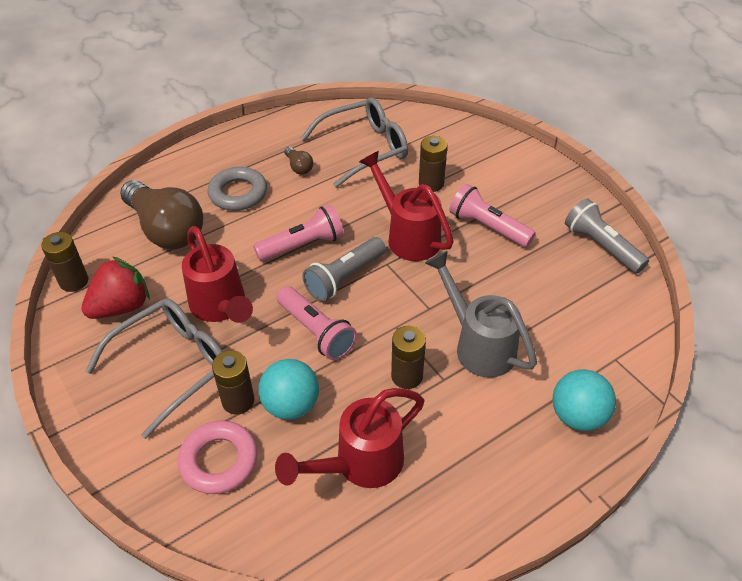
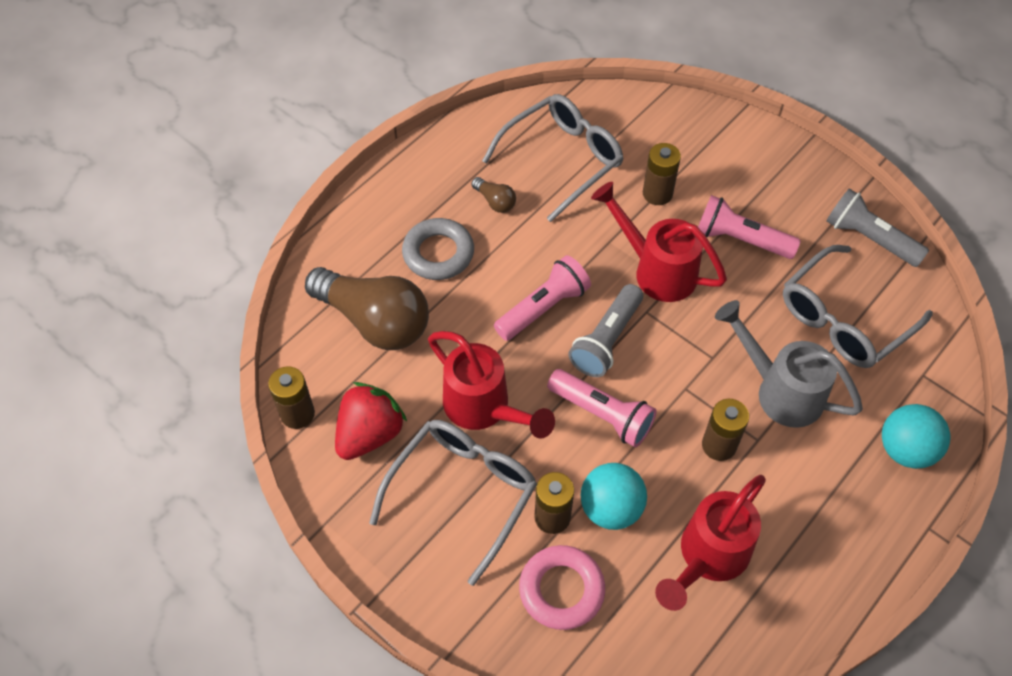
camera: 15 degrees left, 10 degrees up
(555, 302) = (843, 320): none -> grey glasses

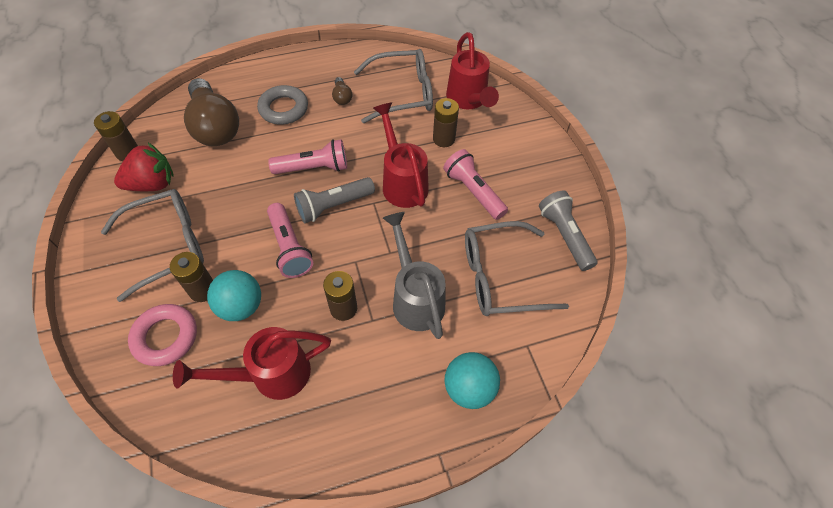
camera: 30 degrees right, 0 degrees up
(485, 409) = (226, 206): red watering can -> red watering can (468, 100)

